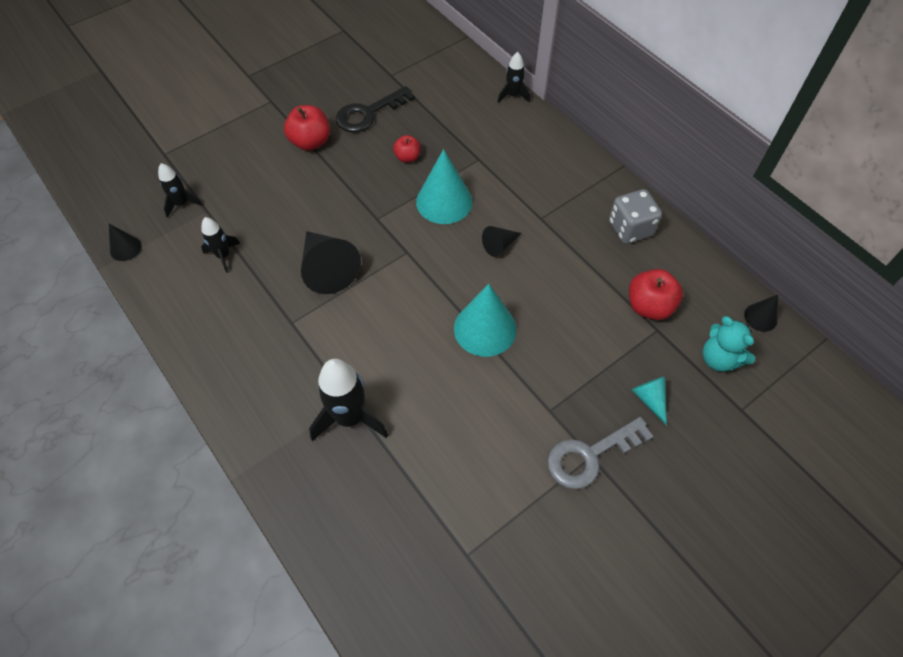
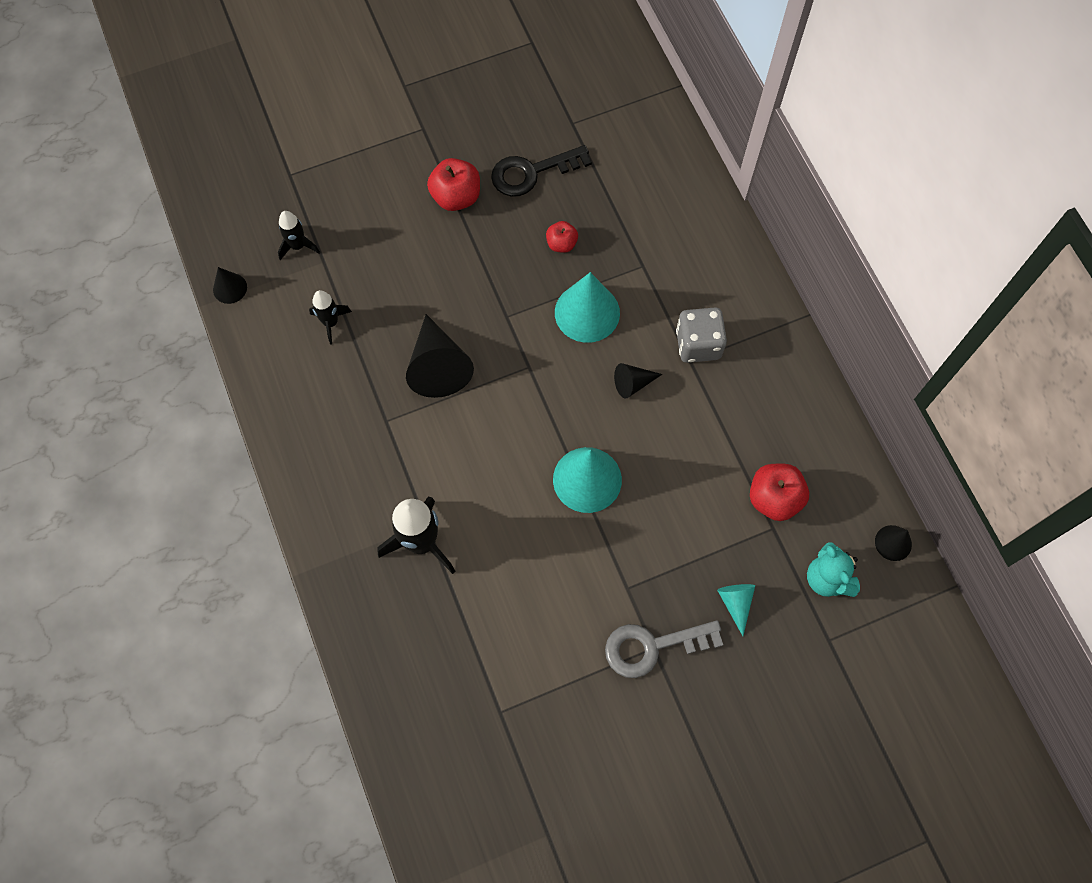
camera: 15 degrees right, 10 degrees up
(513, 95) = (710, 186): black rocket -> none
(630, 228) = (787, 398): grey dice -> grey dice (698, 344)

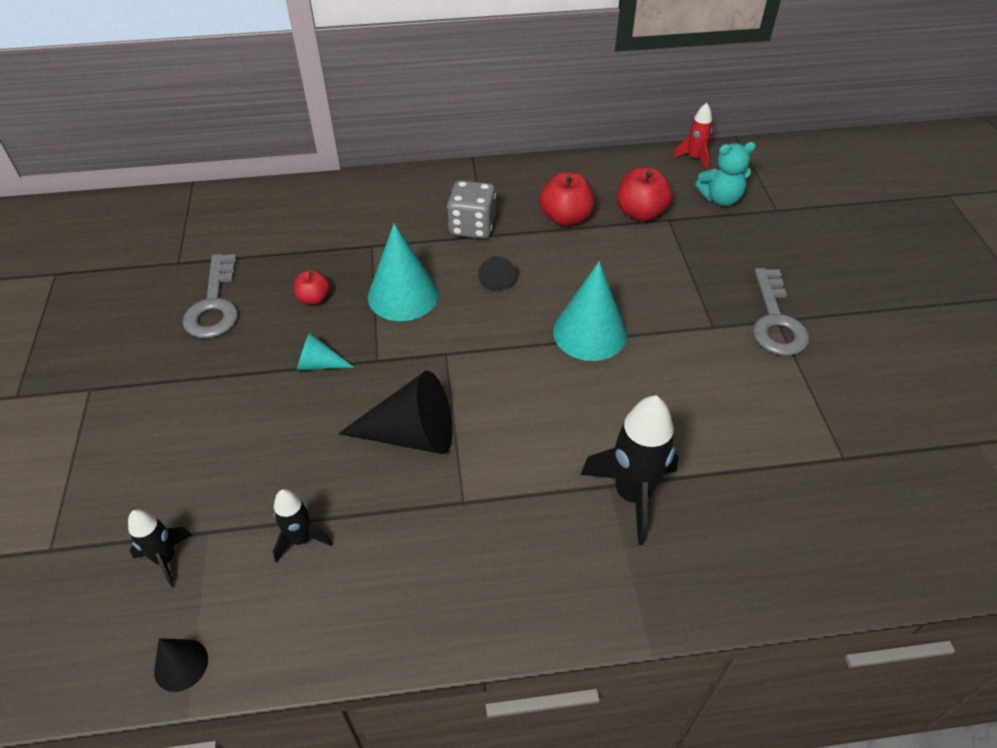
camera: 75 degrees left, 20 degrees down
(456, 197) = (202, 375): red apple -> red apple (565, 218)
(532, 172) = (214, 304): black key -> grey key
(736, 603) = (737, 257): turquoise cone -> turquoise cone (319, 364)
(893, 543) = (694, 158): black cone -> red rocket

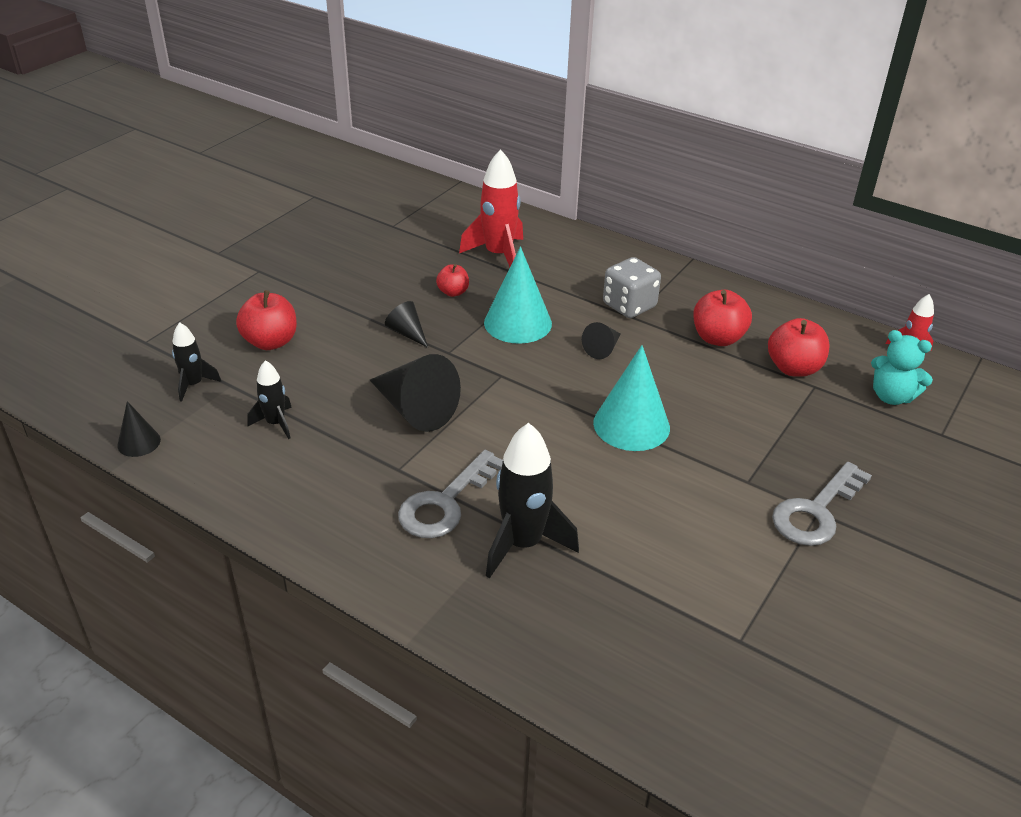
camera: 40 degrees right, 10 degrees down
(194, 458) = (270, 342): none -> red apple
(214, 304) = (385, 262): grey key -> grey key (445, 502)
(313, 239) = (498, 255): none -> red rocket
(319, 364) = (407, 333): turquoise cone -> black cone

